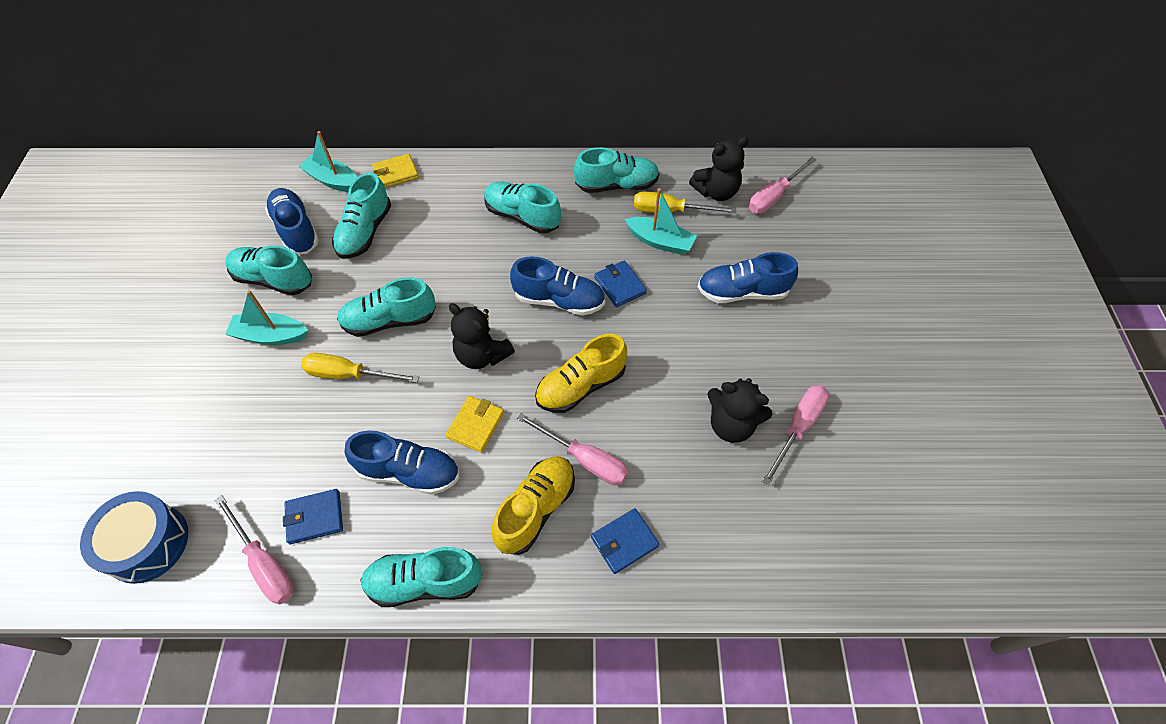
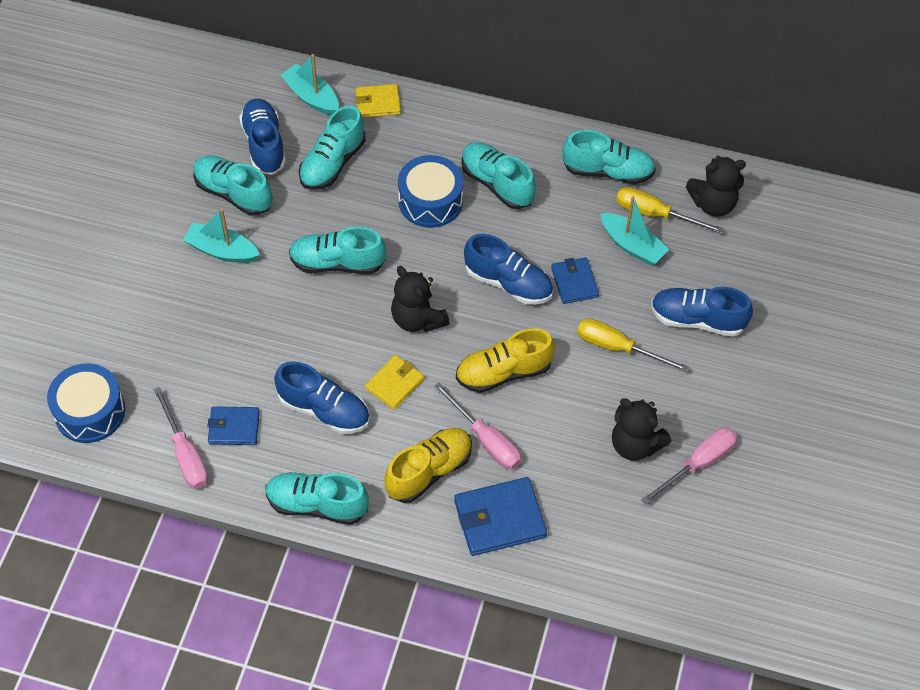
camera: 15 degrees right, 0 degrees up
(349, 375) = (288, 307): yellow screwdriver -> yellow screwdriver (618, 348)
(465, 245) = (430, 201): none -> blue drum
(624, 541) = (499, 518): blue wallet -> blue wallet, size x1.59
(774, 196) = (774, 223): pink screwdriver -> none

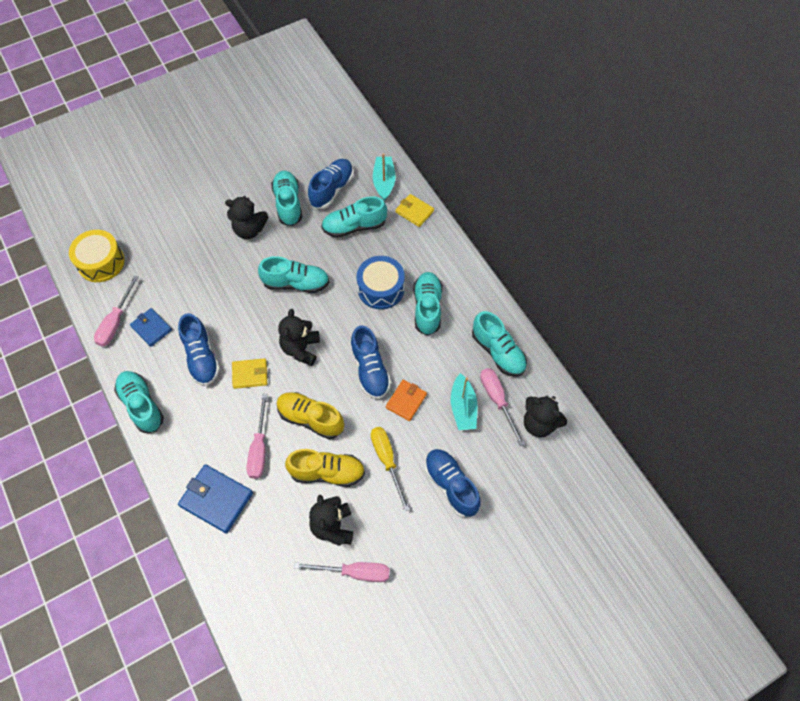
camera: 45 degrees right, 5 degrees up
(90, 412) = (101, 262): blue drum -> yellow drum
(222, 250) = (249, 230): turquoise boat -> black teddy bear
(337, 263) = (296, 283): turquoise shoe -> turquoise shoe turned 135 degrees clockwise
(429, 471) = (212, 438): yellow shoe -> yellow shoe (327, 472)
(574, 282) = (406, 401): blue wallet -> orange wallet
(655, 214) = (497, 400): yellow screwdriver -> pink screwdriver

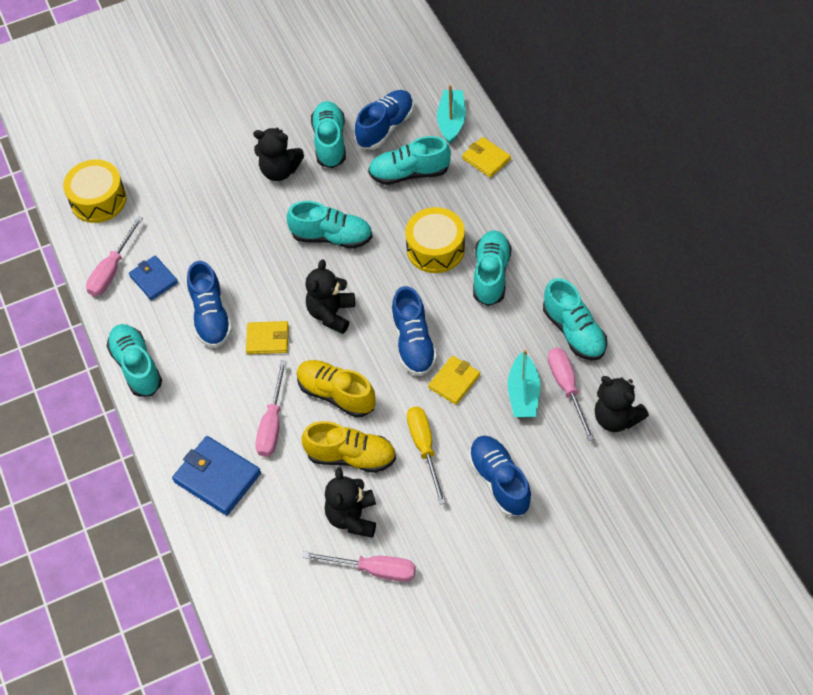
camera: 10 degrees right, 5 degrees down
(381, 288) = (435, 249): blue drum -> yellow drum
(406, 401) = (454, 381): orange wallet -> yellow wallet

